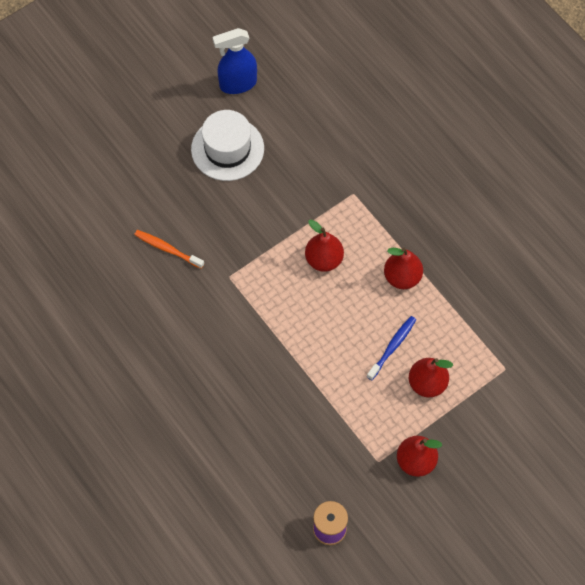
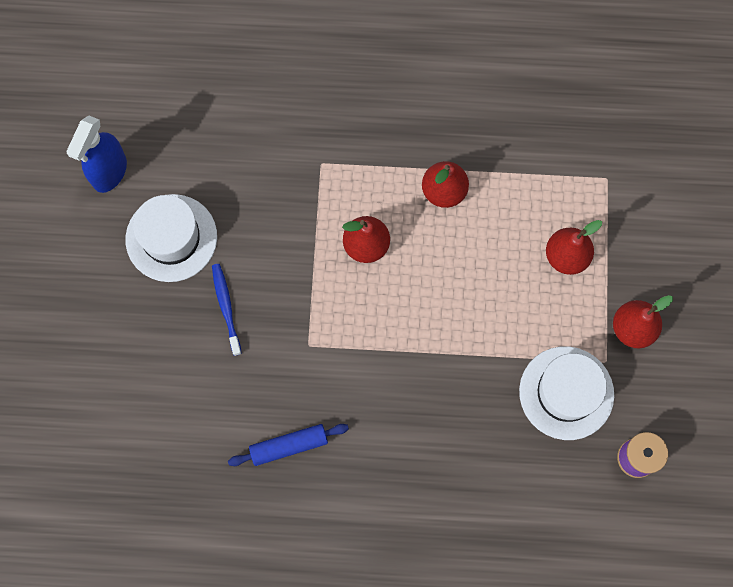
camera: 50 degrees left, 10 degrees up
(155, 314) = (289, 446): none -> blue rolling pin
(167, 249) = (229, 380): orange toothbrush -> none
(335, 452) = (566, 393): none -> white hat
(392, 347) = (505, 257): blue toothbrush -> blue toothbrush (226, 307)

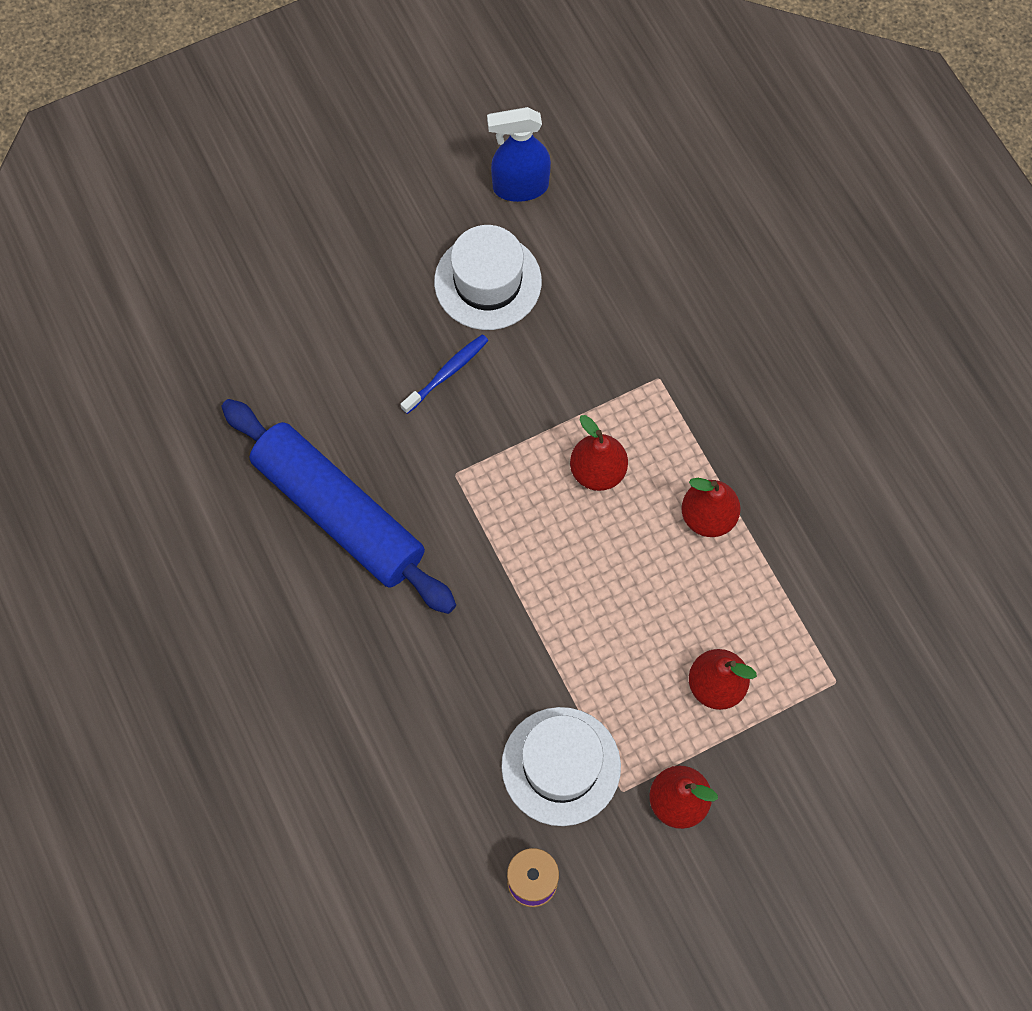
camera: 60 degrees right, 5 degrees down
(289, 446) = (338, 513): blue rolling pin -> blue rolling pin, size x2.16

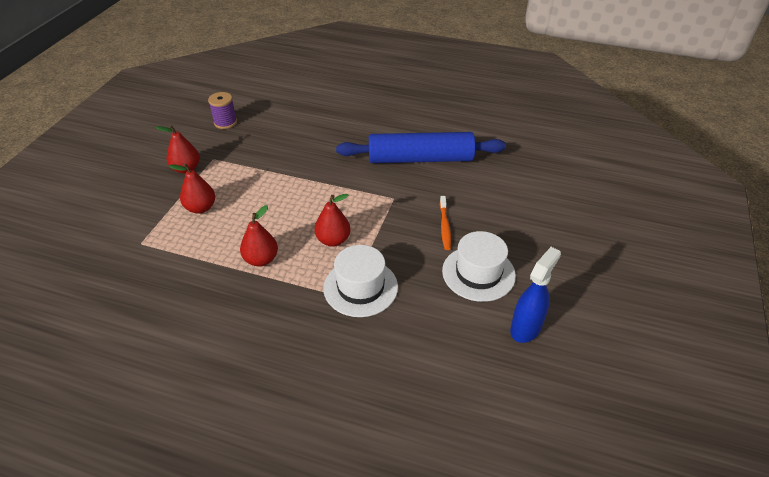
camera: 135 degrees right, 25 degrees down
(447, 373) = (444, 226): blue toothbrush -> orange toothbrush
(561, 766) = (245, 151): white hat -> white hat (360, 287)

